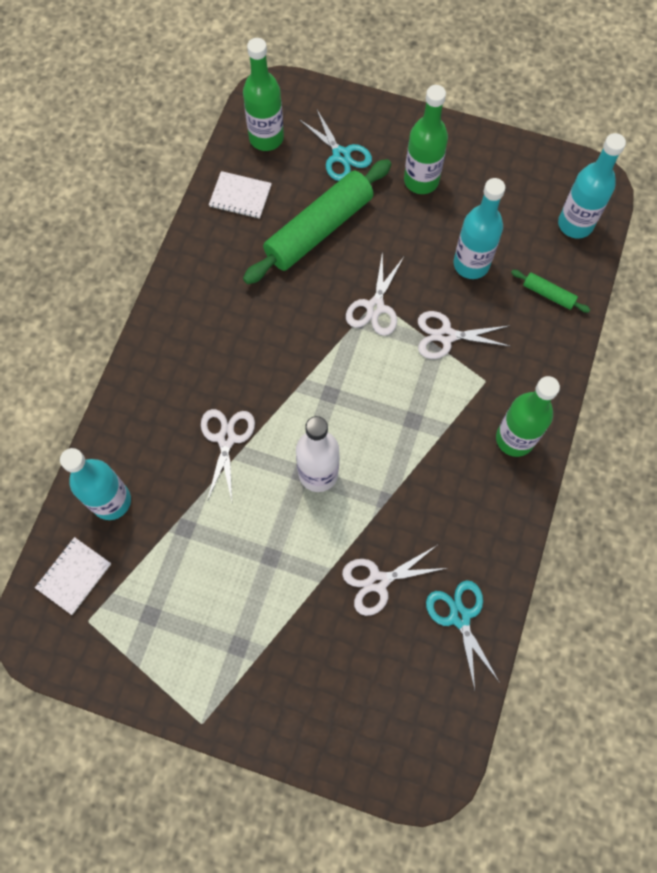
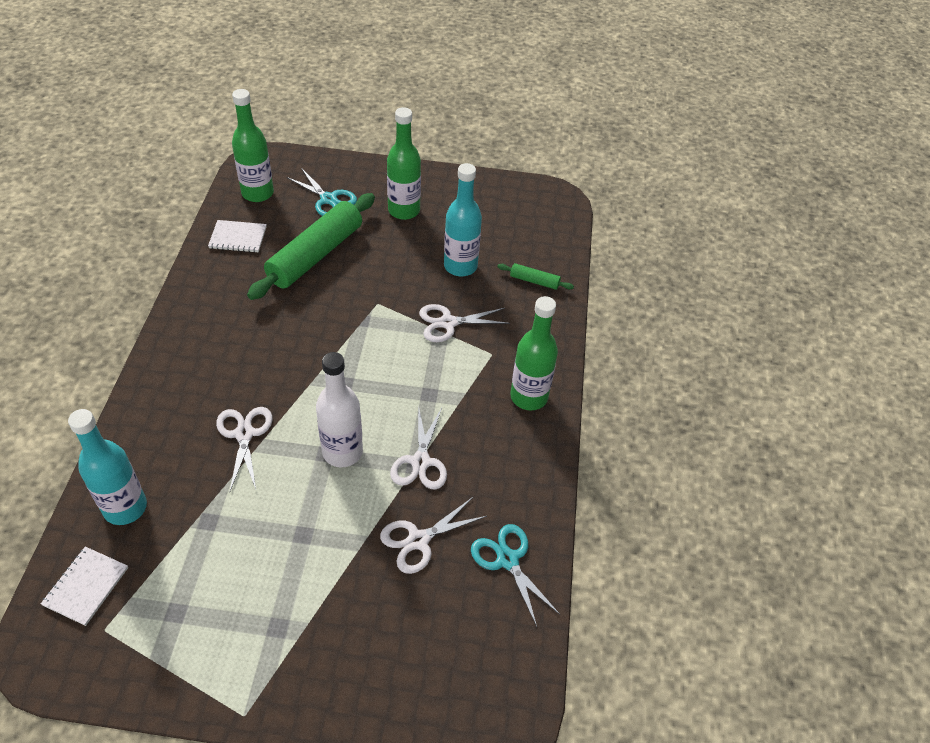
camera: 15 degrees left, 20 degrees down
(375, 307) = (377, 308): white scissors -> white scissors (420, 462)
(575, 224) = (546, 228): turquoise bottle -> none

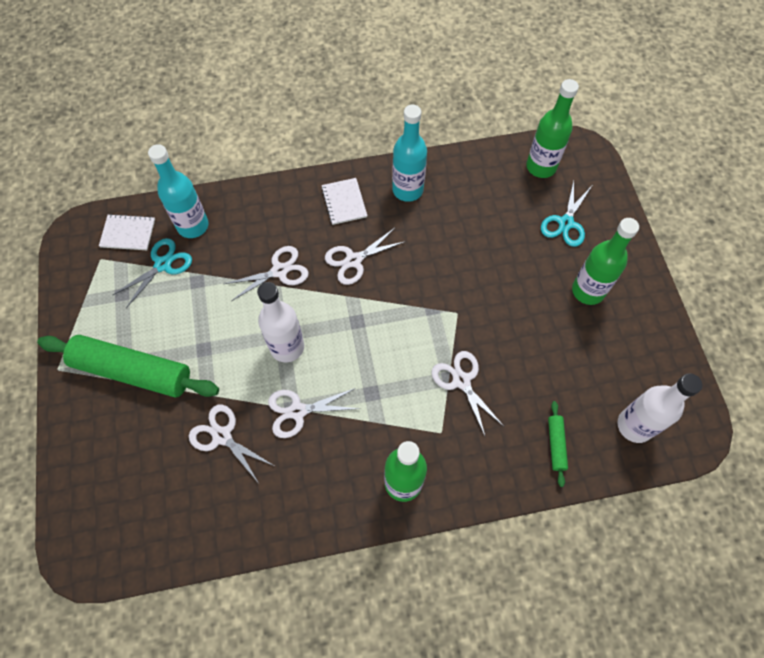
camera: 75 degrees right, 15 degrees up
(238, 238) = (479, 176): white notebook -> white notebook (344, 202)
(271, 365) = (354, 260): none -> white scissors
(316, 255) = (490, 242): green rolling pin -> green rolling pin (133, 371)
(460, 266) = (540, 367): turquoise bottle -> turquoise bottle (407, 190)
(507, 560) = (223, 515): turquoise scissors -> turquoise scissors (163, 265)
(537, 229) = (634, 425): none -> white bottle

